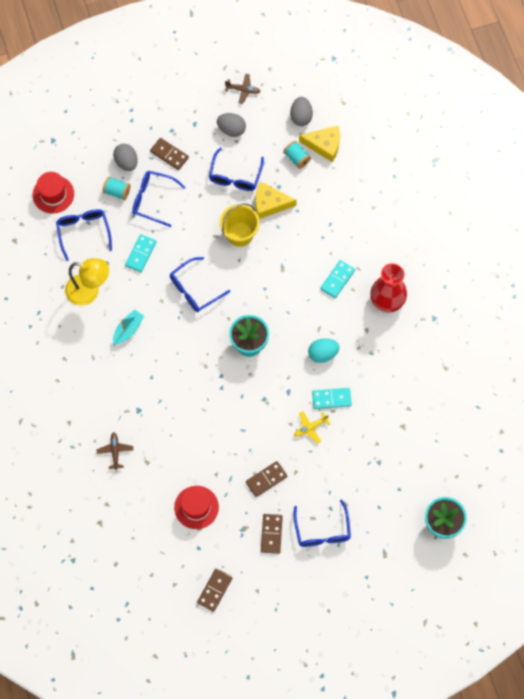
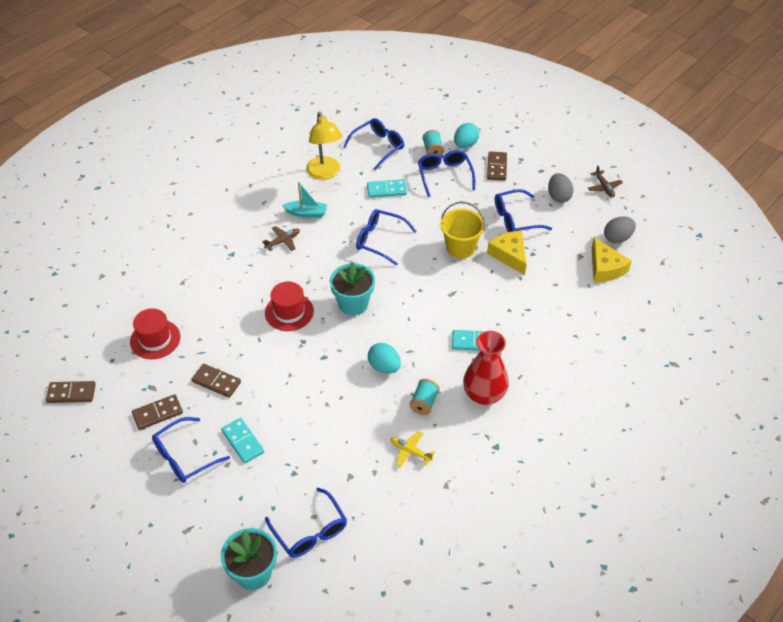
camera: 60 degrees right, 20 degrees down
(53, 194) = (398, 115): red hat -> red hat (289, 312)
(115, 451) = (180, 255): brown plane -> brown plane (283, 241)
(126, 162) = (465, 144): grey egg -> turquoise egg
(297, 158) = (573, 254): turquoise spool -> turquoise spool (424, 403)
(310, 428) = (296, 393): yellow plane -> yellow plane (410, 451)
(331, 399) = (339, 397): turquoise domino -> turquoise domino (242, 442)
(431, 473) = (310, 531): none -> blue glasses

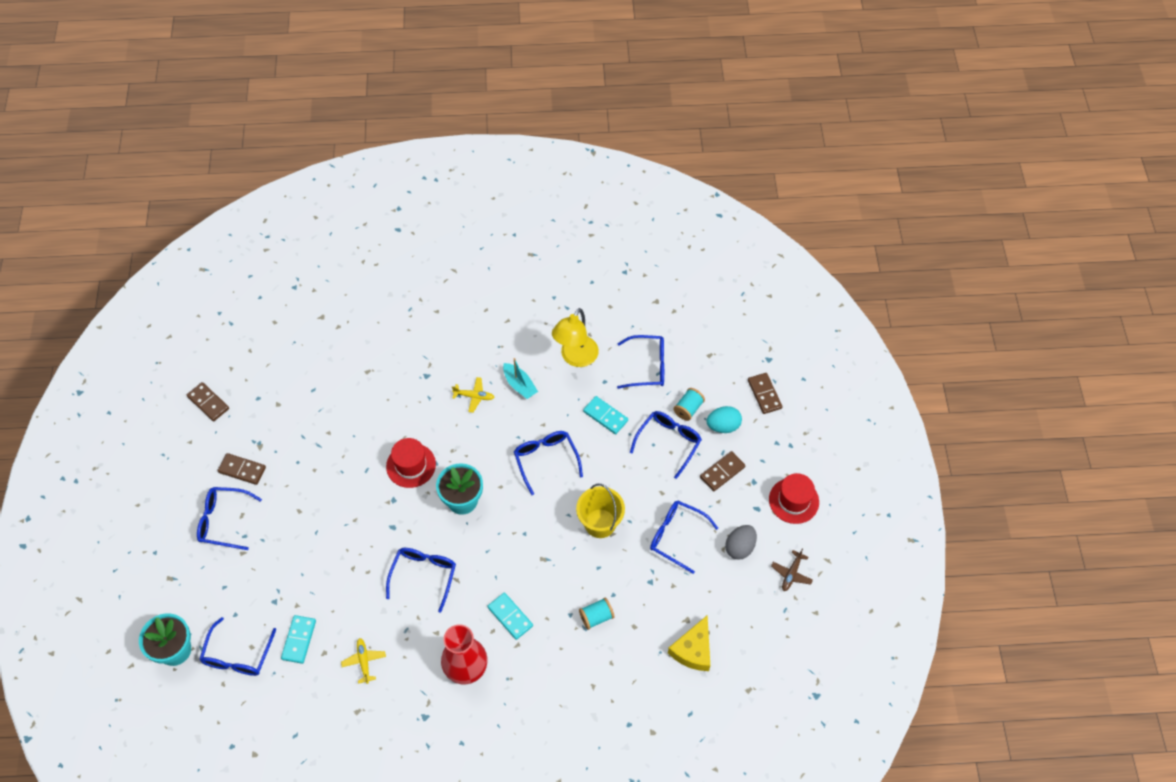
camera: 45 degrees right, 10 degrees up
(155, 339) = (301, 406): red hat -> red hat (793, 500)
(216, 382) = (303, 479): brown domino -> brown domino (764, 394)
(242, 442) = (269, 545): turquoise domino -> turquoise domino (299, 640)
(283, 241) = (474, 396): brown plane -> yellow plane
(384, 367) = (424, 575): turquoise egg -> blue glasses
(424, 403) = (417, 632): turquoise spool -> turquoise spool (596, 617)
(509, 255) = (630, 566): yellow cheese -> none
(617, 238) = (739, 632): grey egg -> none

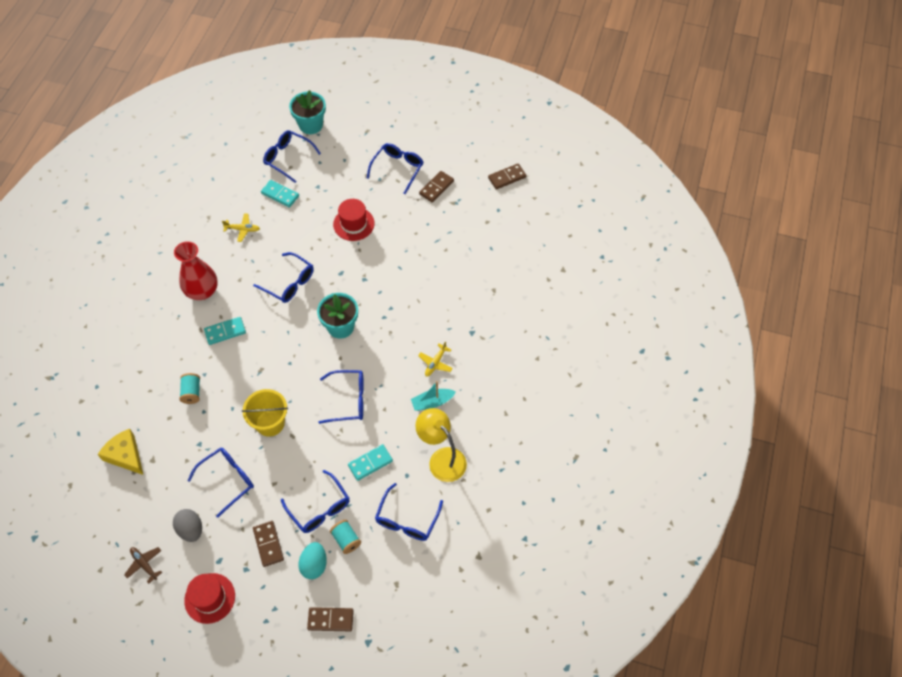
camera: 110 degrees right, 0 degrees up
(411, 465) = (389, 299): red hat -> red hat (354, 224)

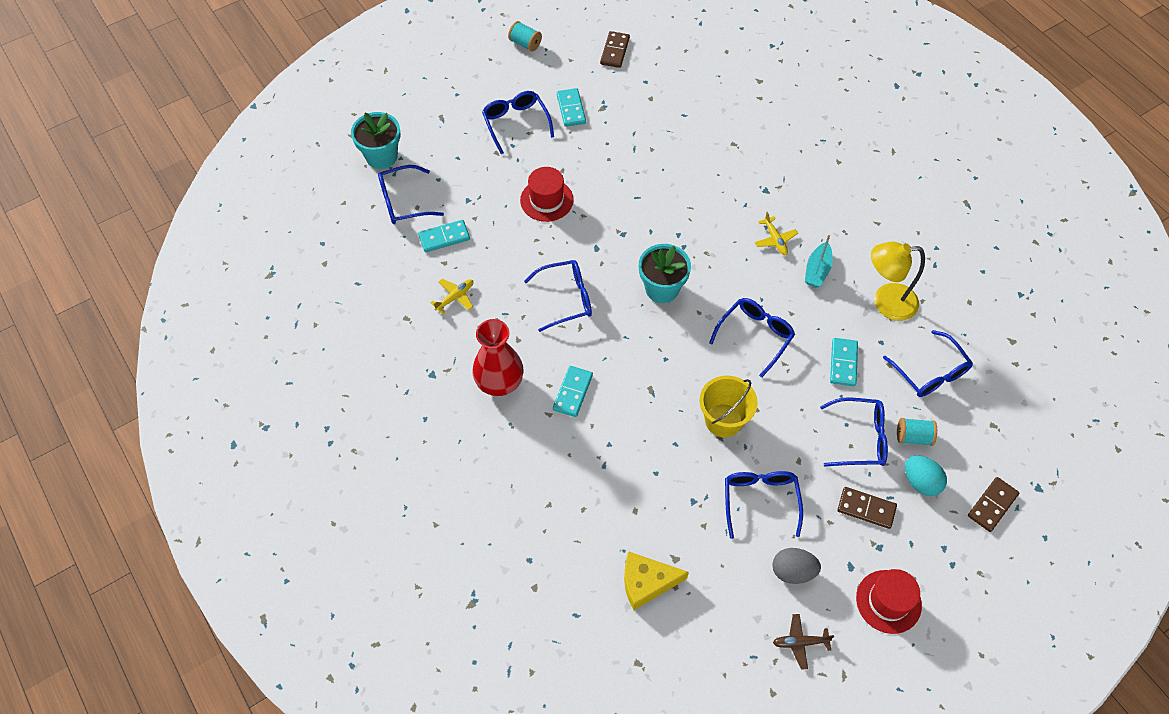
camera: 50 degrees left, 0 degrees up
(192, 392) = (622, 469): turquoise spool -> turquoise spool (525, 43)
(436, 188) = (571, 109): brown domino -> turquoise domino

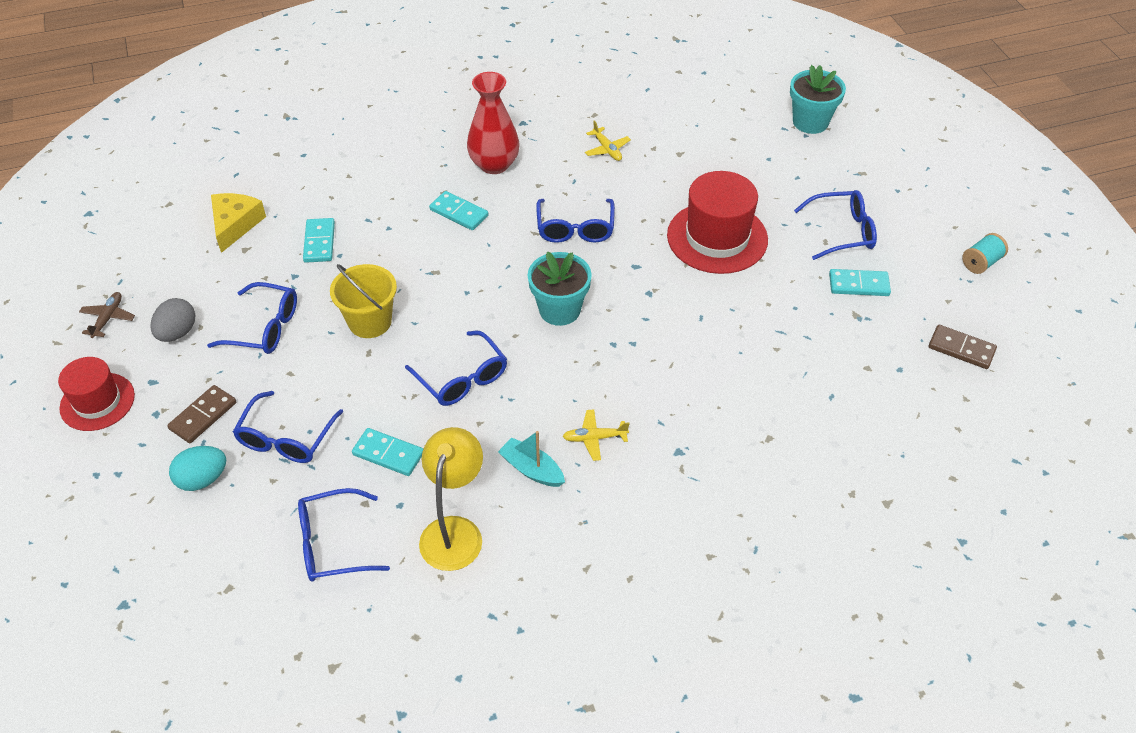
camera: 105 degrees right, 10 degrees down
(403, 202) = (742, 129): blue glasses -> none
(444, 237) = (686, 152): turquoise domino -> turquoise domino (319, 242)
(546, 200) = (717, 237): red hat -> red hat, size x1.57
(913, 437) = (259, 493): turquoise spool -> none
(992, 505) = (133, 543): brown domino -> none

